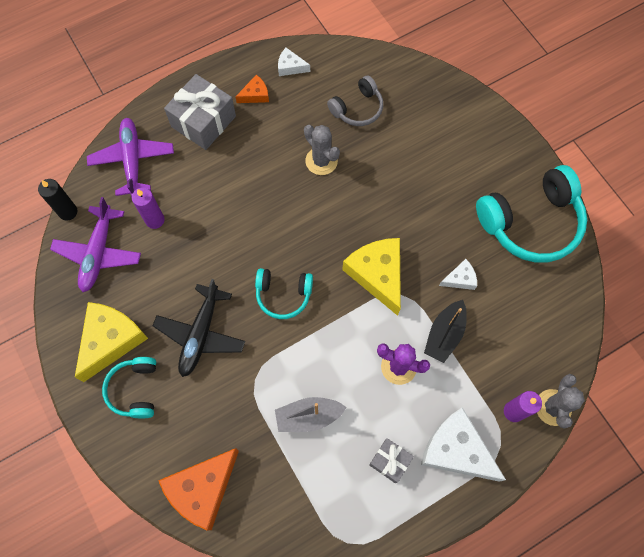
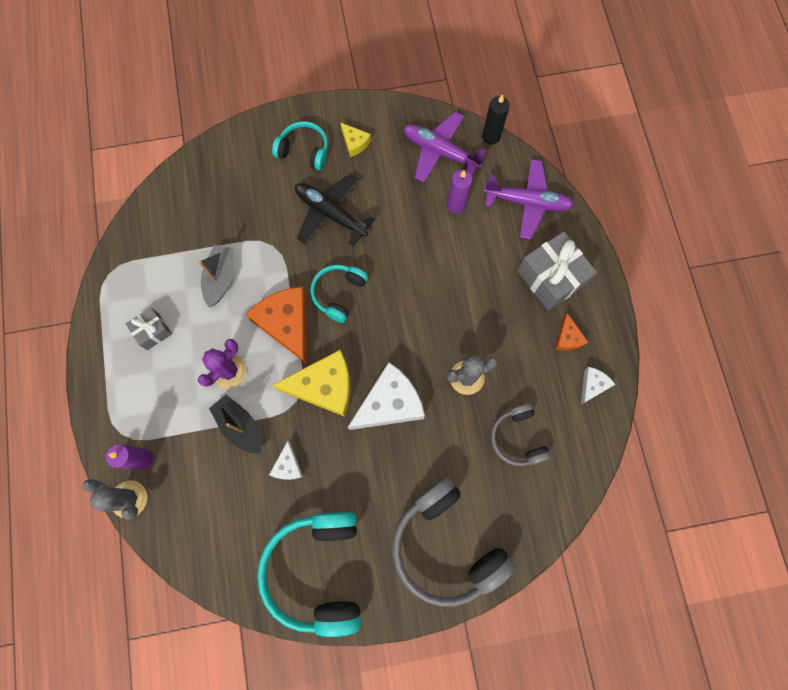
camera: 110 degrees right, 5 degrees up
(111, 340) = (355, 143): yellow cheese -> yellow cheese, size x0.49
(202, 489) = (201, 179): orange cheese -> orange cheese (287, 324)
(456, 450) = (135, 392): white cheese -> white cheese (389, 403)
(465, 135) = (446, 545): none -> grey headphones

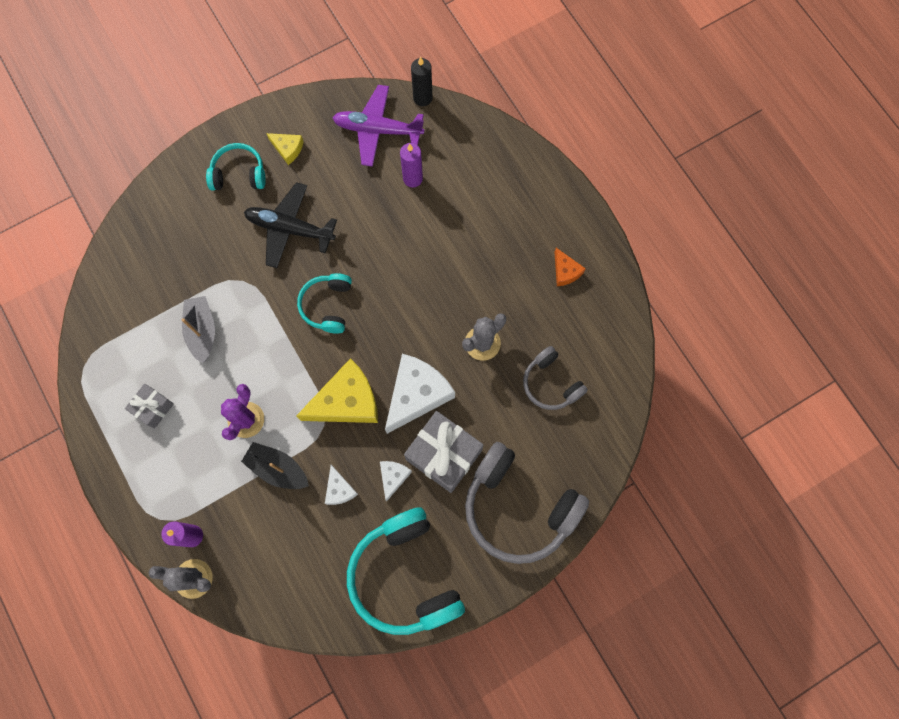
camera: 20 degrees left, 0 degrees up
(287, 324) = (287, 353): orange cheese -> none
(527, 202) = (481, 152): purple plane -> none
(551, 278) = (530, 219): grey gift -> grey gift (444, 455)
(592, 385) = (604, 309): white cheese -> white cheese (393, 477)

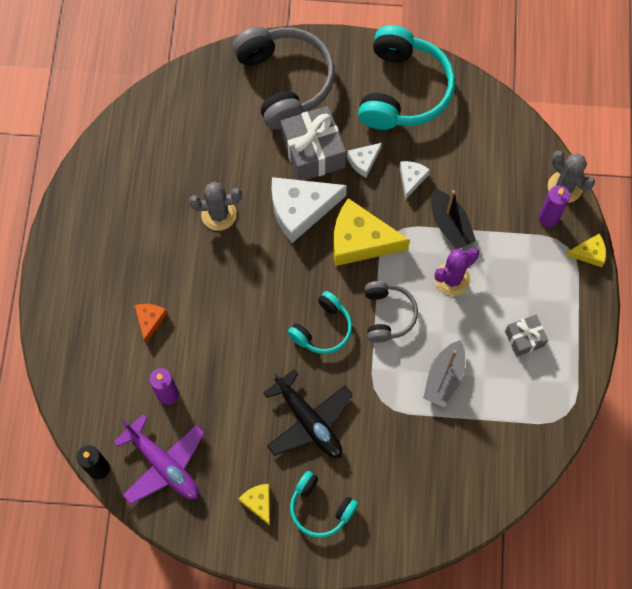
camera: 145 degrees left, 5 degrees down
(136, 526) = (589, 253): none -> yellow cheese
(551, 383) = (190, 150): grey headphones -> grey headphones (388, 315)
(565, 271) = (106, 226): orange cheese -> orange cheese (150, 320)

